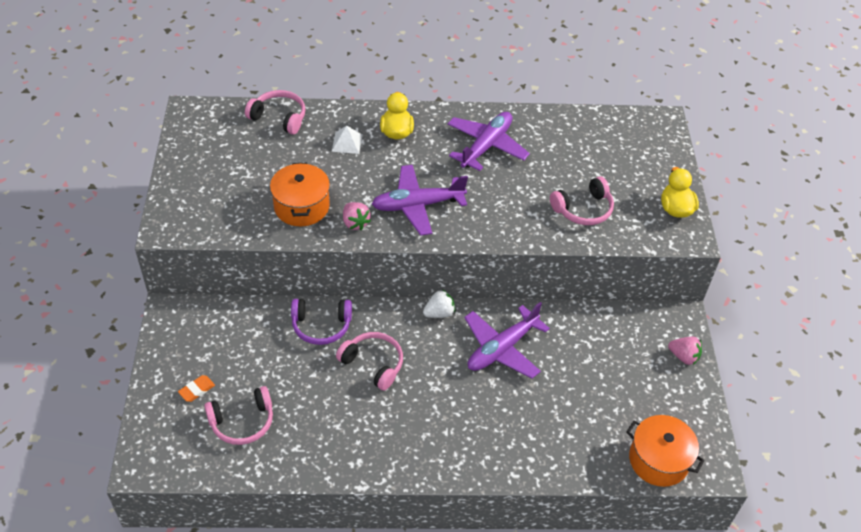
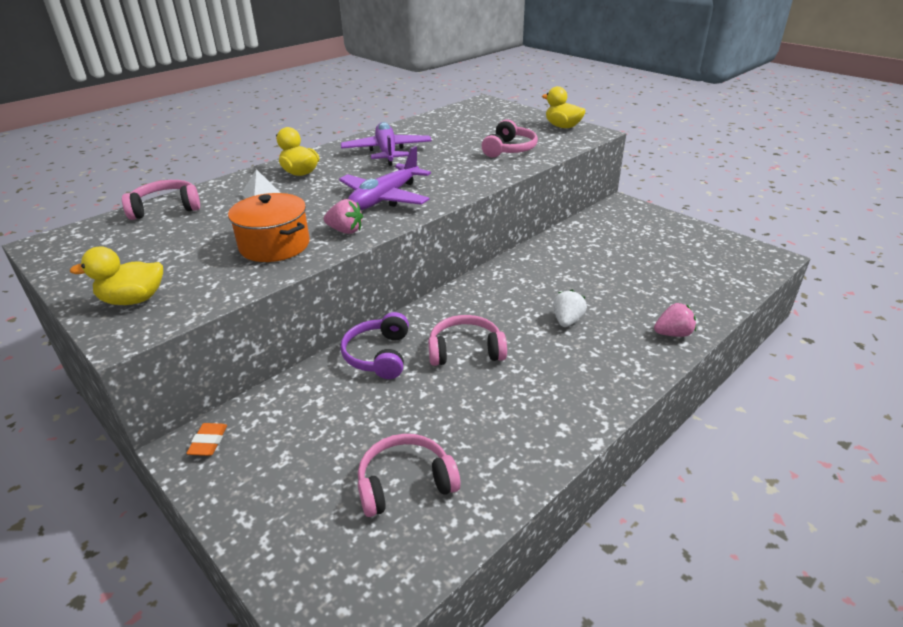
camera: 40 degrees left, 15 degrees down
(190, 202) = (133, 300): none -> yellow duck
(197, 390) = (312, 494): orange eraser -> orange eraser (208, 442)
(242, 422) = (405, 483): pink headphones -> pink headphones turned 135 degrees counterclockwise
(321, 326) = (378, 355): purple headphones -> purple headphones turned 135 degrees clockwise
(439, 313) = (467, 288): white strawberry -> white strawberry (567, 321)
(502, 348) = (546, 280): purple plane -> none
(658, 460) = (740, 273): orange pot -> none
(683, 356) = (656, 218): pink strawberry -> pink strawberry (673, 334)

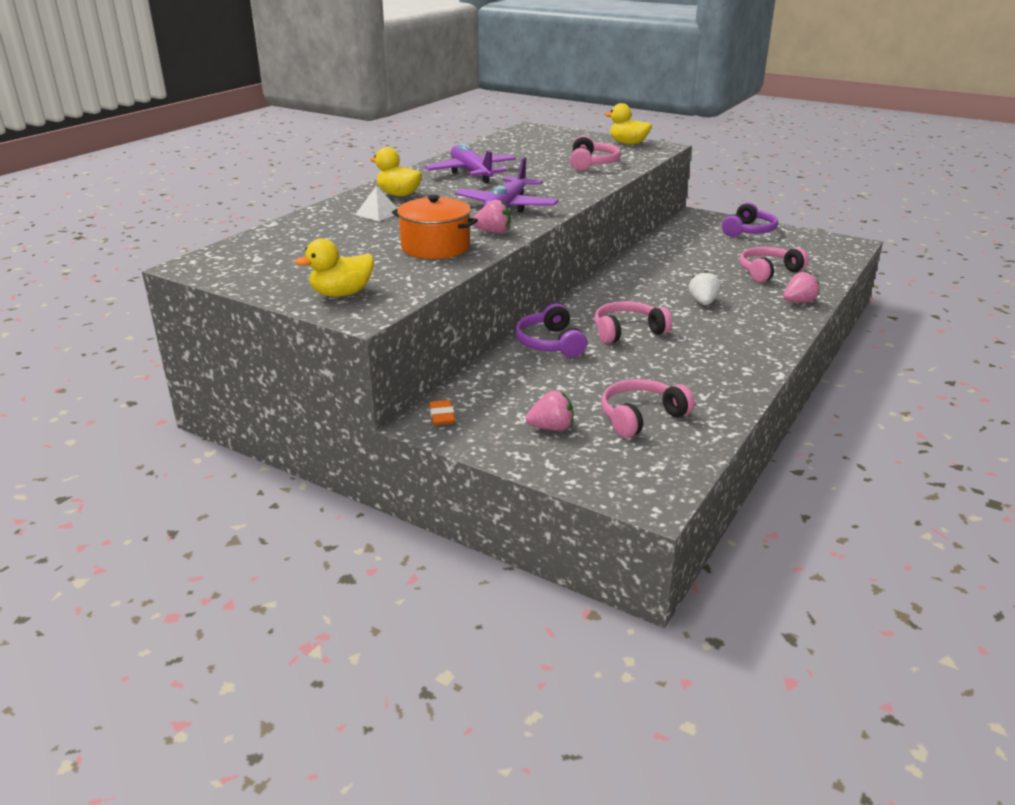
camera: 15 degrees left, 5 degrees down
(166, 208) = (288, 230): pink headphones -> pink headphones (768, 272)
(302, 481) = (551, 428): none -> pink strawberry
(666, 229) = (748, 231): none -> purple headphones

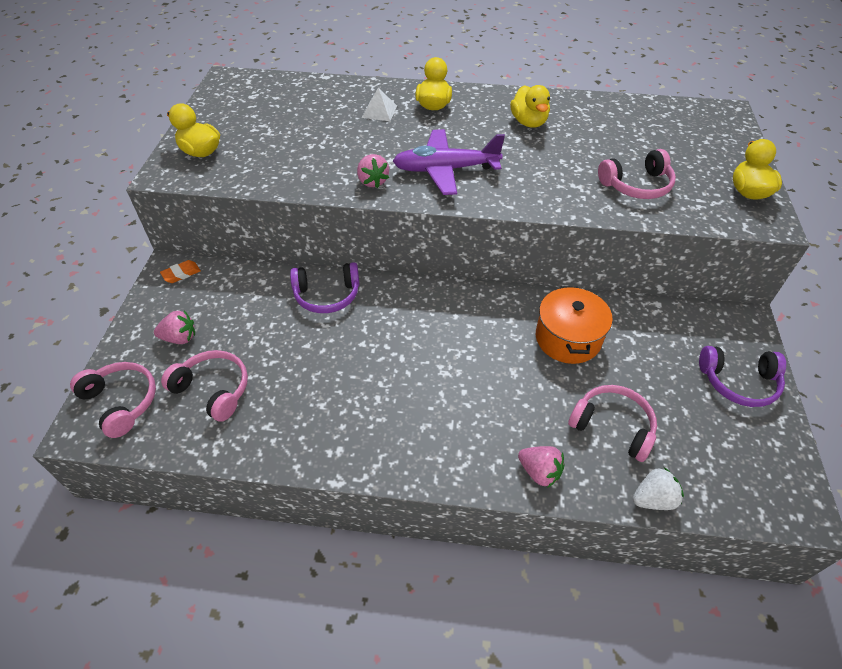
camera: 65 degrees right, 20 degrees up
(435, 247) = (317, 163): orange pot -> orange pot (568, 338)
(471, 173) = (528, 122): purple plane -> yellow duck
(550, 343) = (327, 295): purple headphones -> purple headphones turned 150 degrees counterclockwise
(551, 428) = (180, 338): pink strawberry -> pink strawberry turned 60 degrees counterclockwise
(627, 331) = (377, 339): pink headphones -> pink headphones (121, 402)
(703, 303) = (480, 382): white strawberry -> white strawberry (653, 499)

